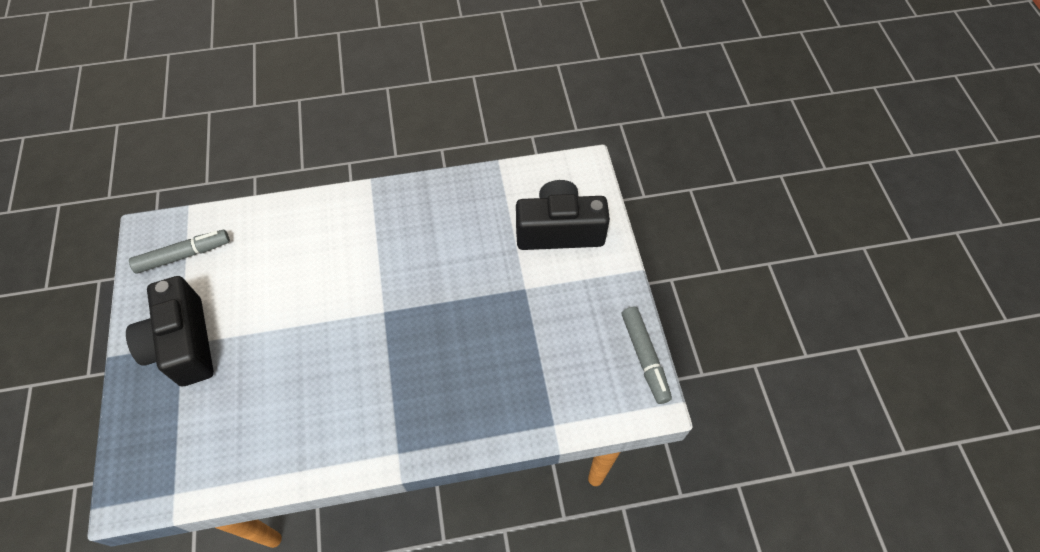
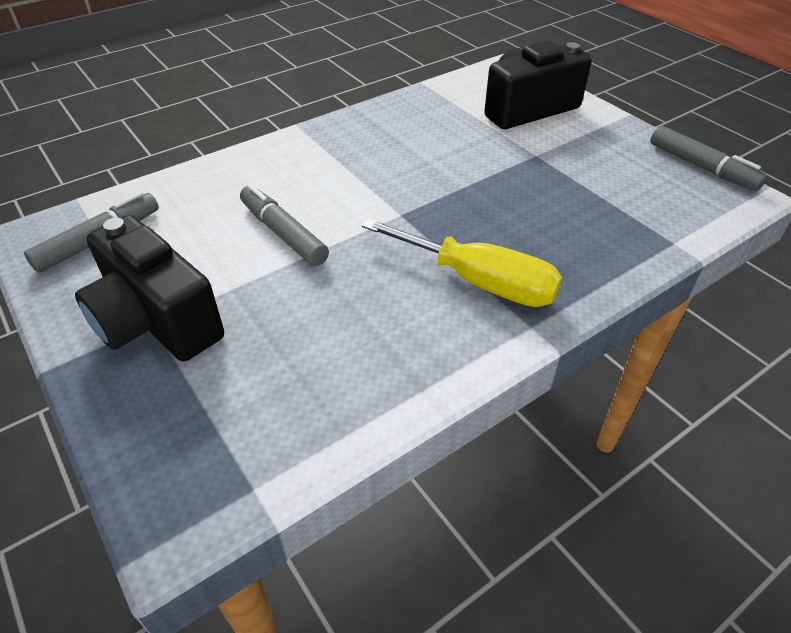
camera: 25 degrees left, 15 degrees down
(296, 297) = (283, 233): none -> grey marker
(392, 400) = (479, 282): none -> yellow screwdriver

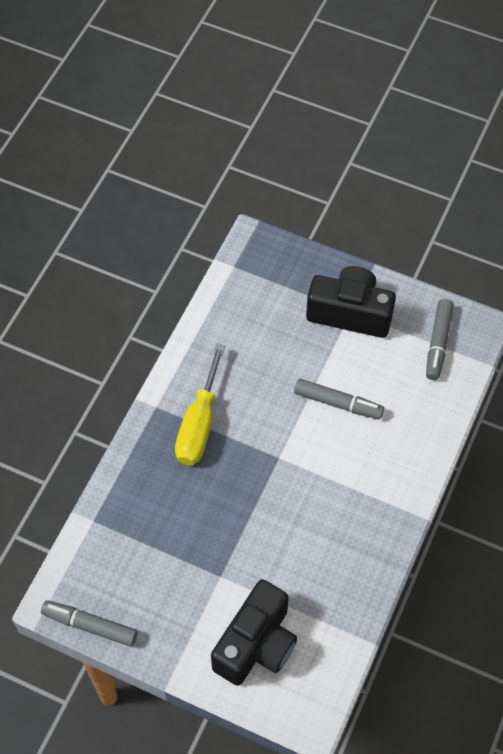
camera: 150 degrees right, 15 degrees up
(479, 282) = (199, 424): yellow screwdriver -> yellow screwdriver turned 75 degrees counterclockwise

